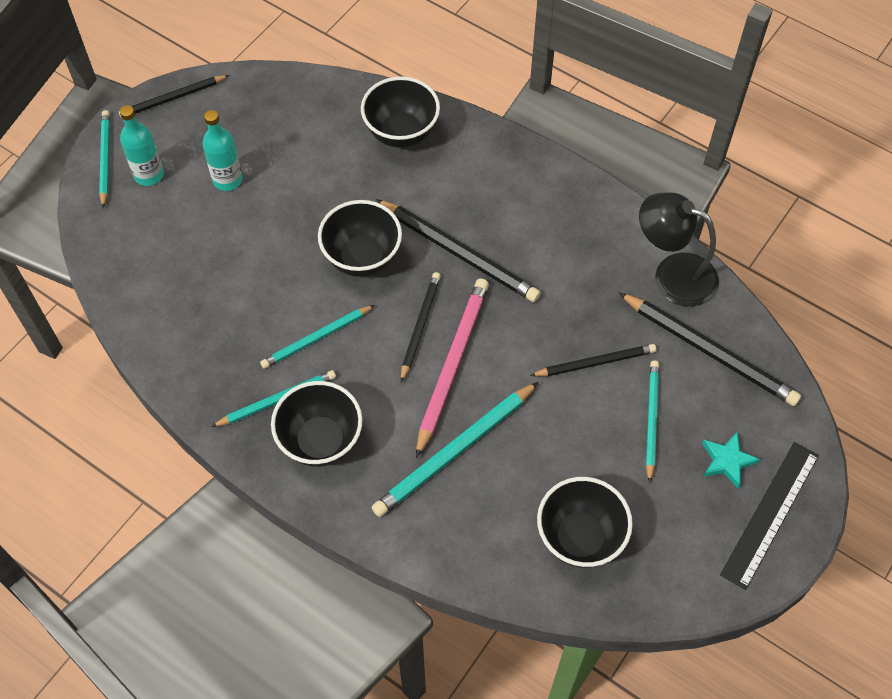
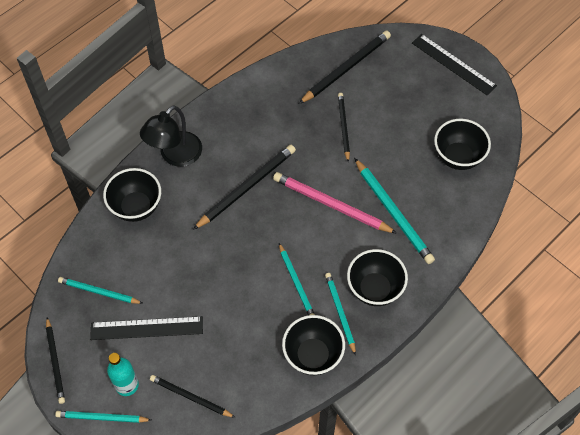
camera: 80 degrees left, 0 degrees up
(227, 180) = (146, 328): turquoise bottle -> black ruler
(362, 258) = (237, 246): black bowl -> black bowl (313, 355)
(420, 326) = (299, 219): black pencil -> black pencil (190, 397)
(651, 420) = (387, 107): turquoise pencil -> turquoise pencil (99, 292)
(672, 274) = (289, 75): black lamp -> black lamp (175, 156)
(727, 461) = (419, 76): turquoise star -> none

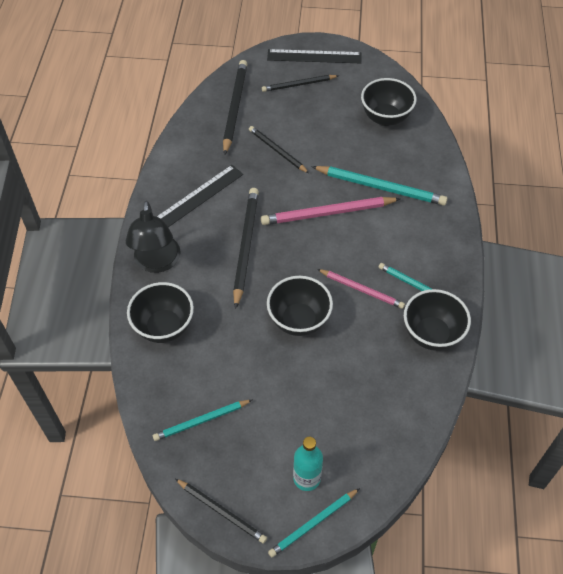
camera: 40 degrees left, 5 degrees down
(146, 328) = (275, 418): black ruler -> black ruler (197, 197)
(190, 397) = (371, 444): black pencil -> black pencil (298, 85)
(296, 282) = (361, 290): turquoise pencil -> pink pencil
(374, 289) = (425, 251): black bowl -> black bowl (299, 320)

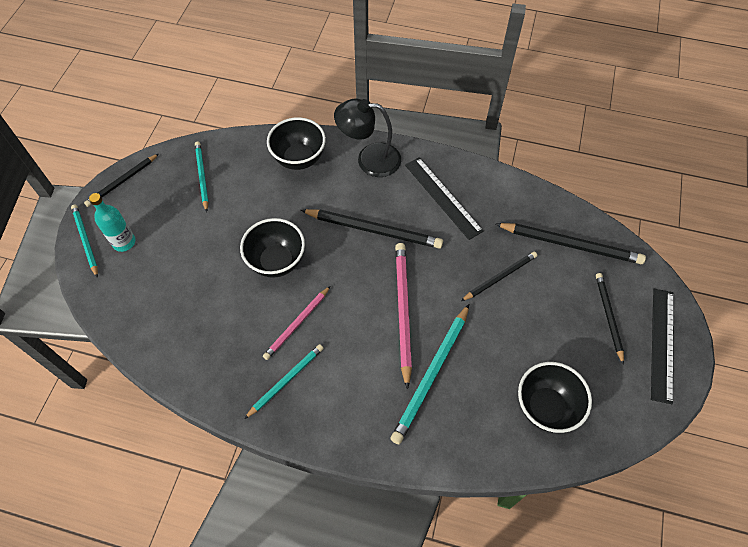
camera: 100 degrees right, 5 degrees up
(431, 334) = (226, 379): black bowl -> none

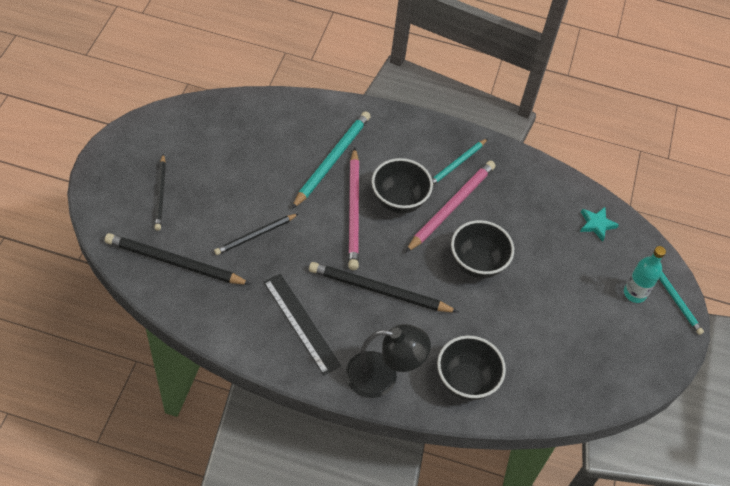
camera: 175 degrees right, 5 degrees down
(122, 182) = (661, 363): black pencil -> none
(140, 314) = (596, 224): none -> turquoise star
(202, 176) = (574, 365): turquoise pencil -> none
(297, 324) = (451, 207): pink pencil -> pink pencil, size x1.59
(546, 407) = (239, 131): black bowl -> black bowl (399, 201)
(662, 344) = (120, 169): black ruler -> none

